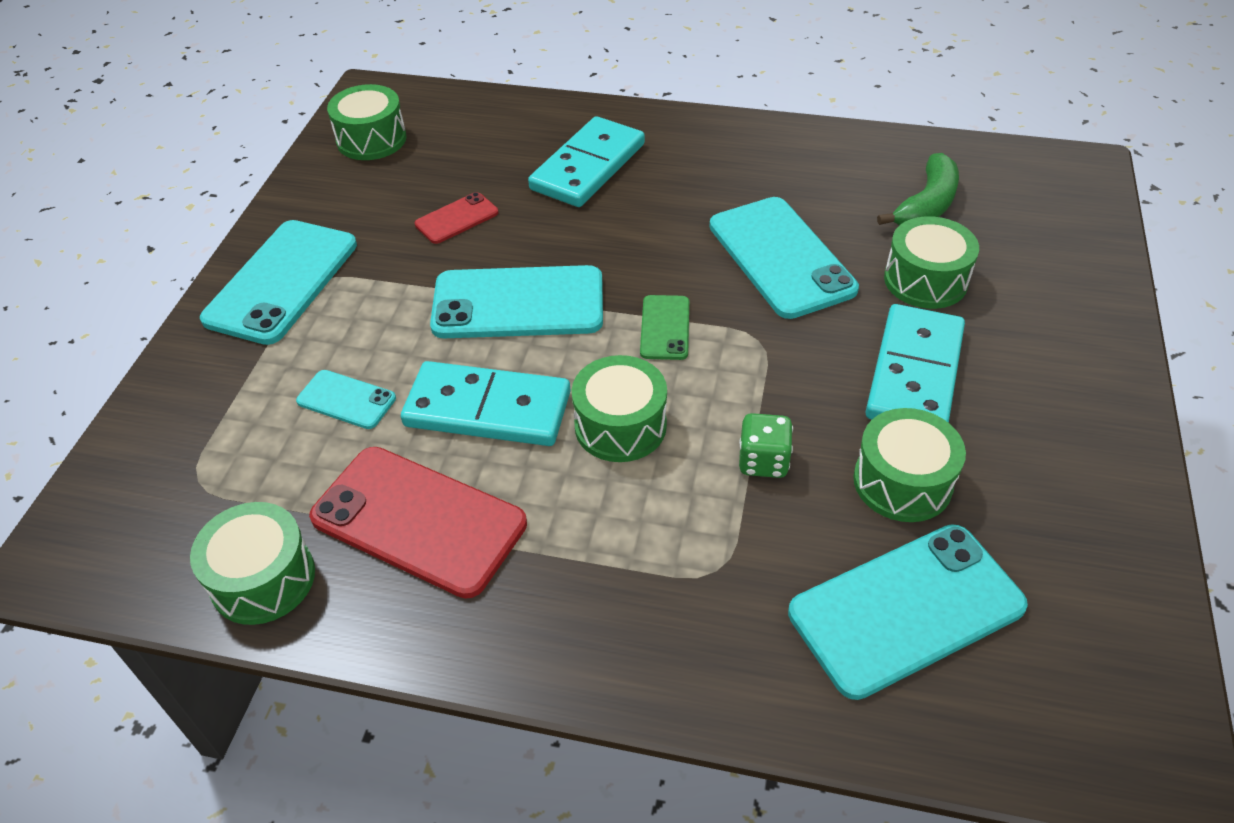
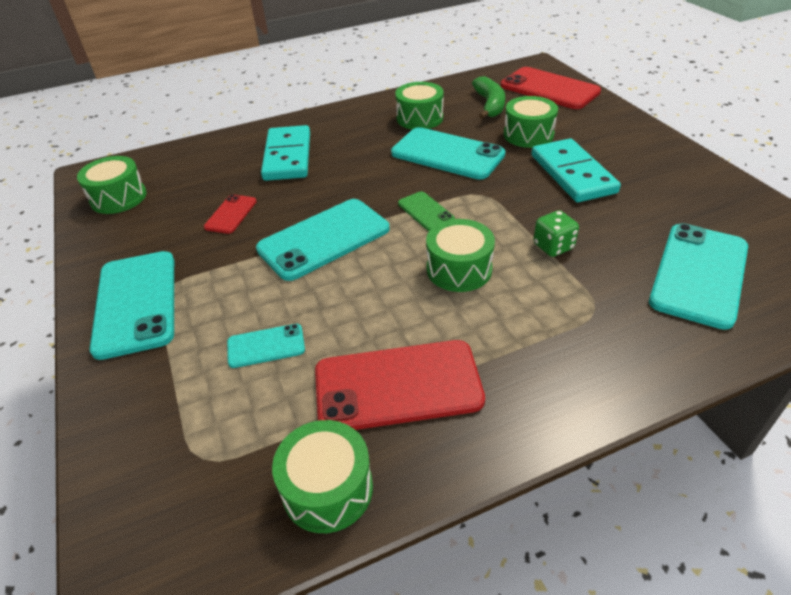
camera: 35 degrees left, 5 degrees down
(488, 409) = (370, 301): turquoise domino -> none
(902, 482) = (626, 221): green drum -> green drum (419, 118)
(1049, 217) = (549, 89): none -> red phone

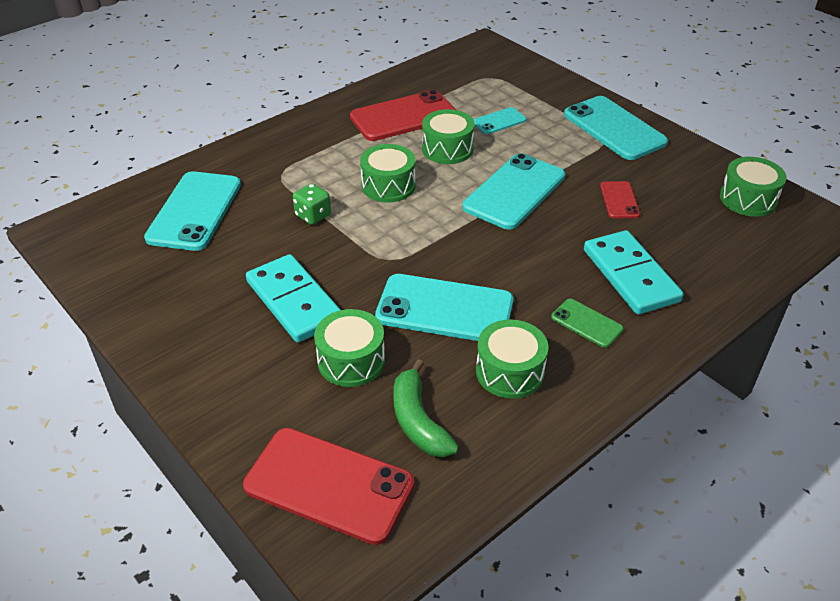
camera: 160 degrees right, 0 degrees up
(327, 488) = (420, 78): green drum -> green drum (447, 149)
(425, 211) = (437, 231): green phone -> green phone (586, 323)

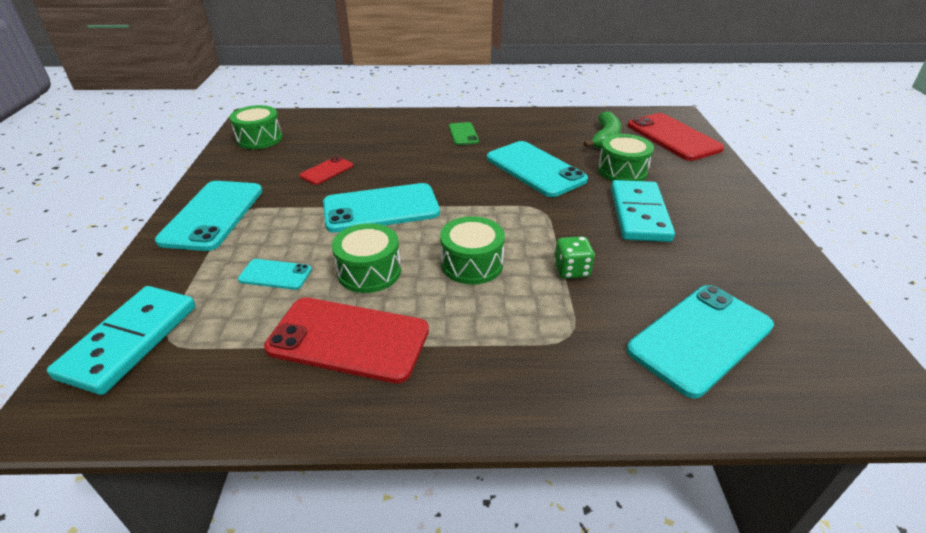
camera: 140 degrees left, 5 degrees down
(509, 372) = (533, 135): green drum -> none
(630, 275) = (402, 139): turquoise domino -> turquoise domino (130, 341)

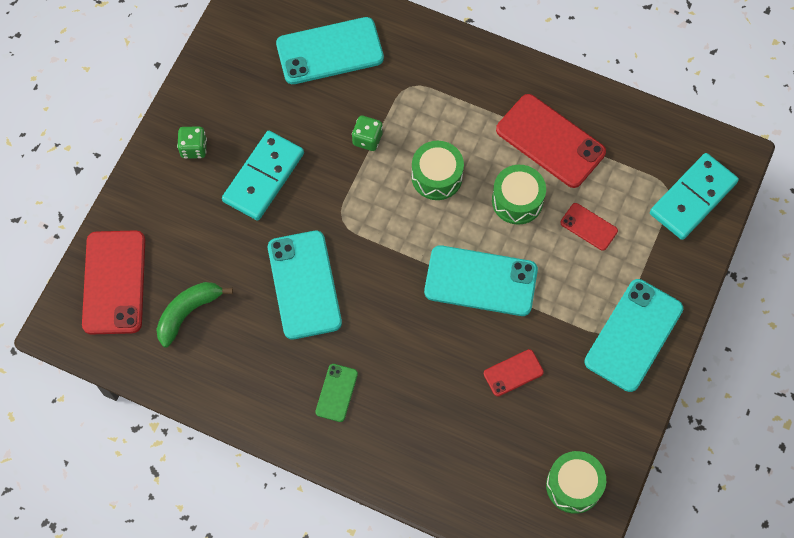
camera: 155 degrees left, 30 degrees up
(275, 274) = (588, 227): turquoise phone -> red phone
(622, 171) = (223, 245): green drum -> none
(723, 213) = (194, 148): none -> green dice

